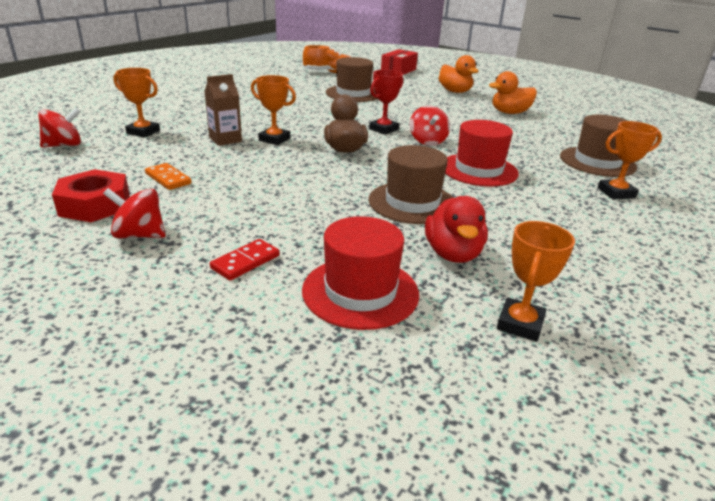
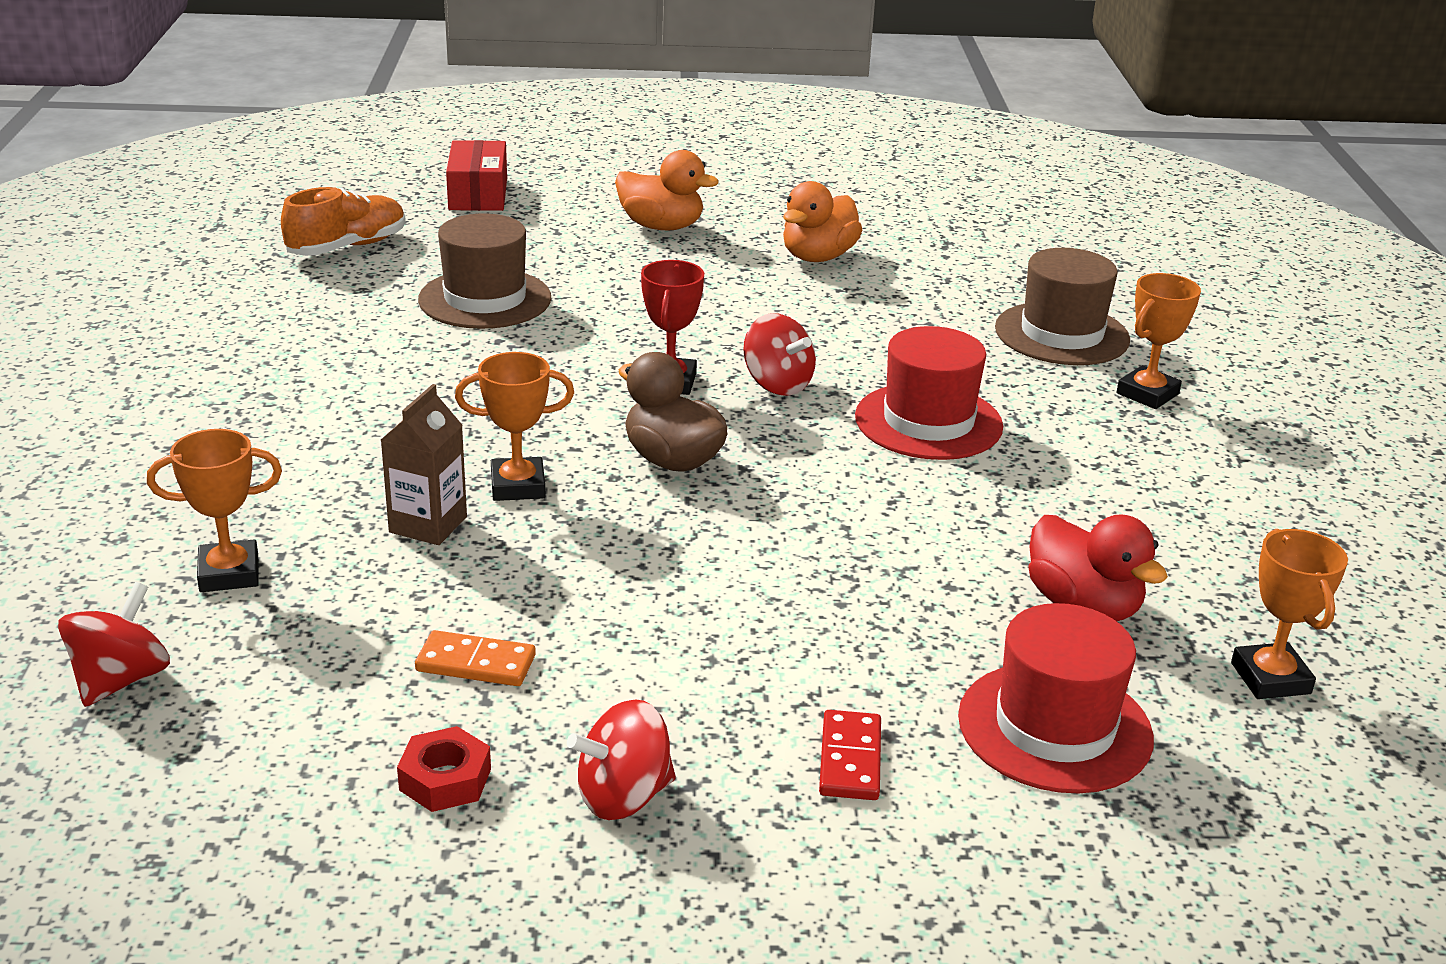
camera: 35 degrees left, 0 degrees up
(95, 205) = (445, 779): red nut -> red nut, size x0.60
(412, 202) = (921, 535): brown hat -> none

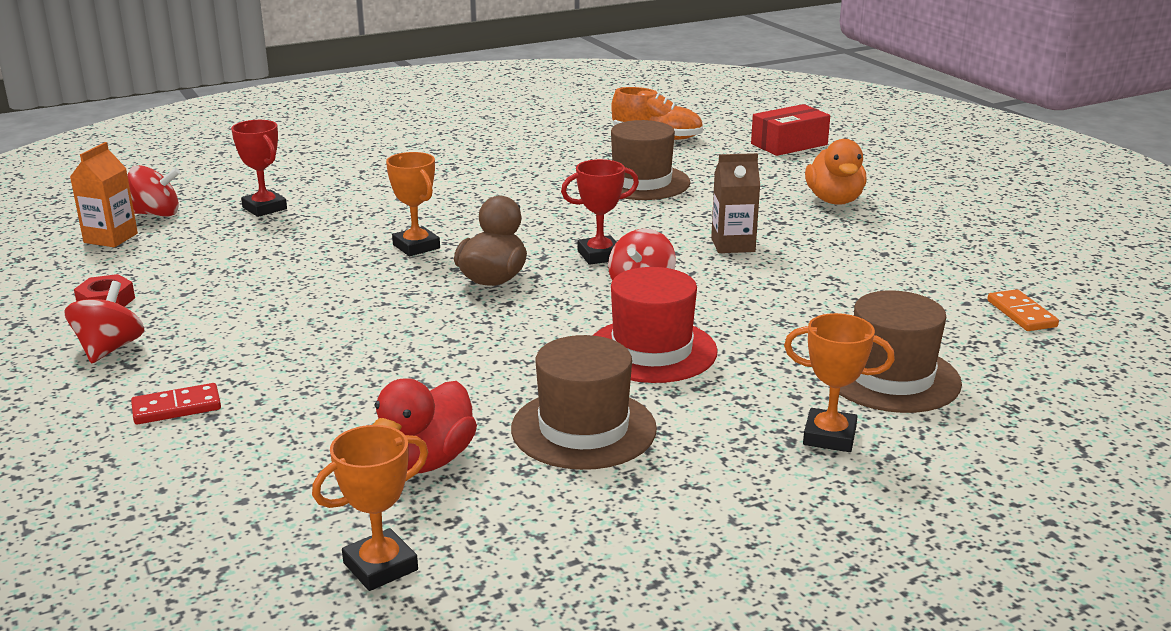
camera: 65 degrees right, 5 degrees down
(176, 743) = (111, 238): none -> orange carton
(229, 573) = (264, 208): orange trophy -> red trophy
(428, 524) = (351, 236): brown carton -> brown carton (733, 245)
(476, 663) = (218, 282): orange domino -> orange domino (1021, 314)
(623, 796) = (109, 349): red spinning top -> red spinning top turned 60 degrees clockwise
(818, 257) = (875, 258): orange duck -> none
(1055, 727) = (252, 475): red hat -> none
(1067, 502) = (583, 429): none -> brown hat

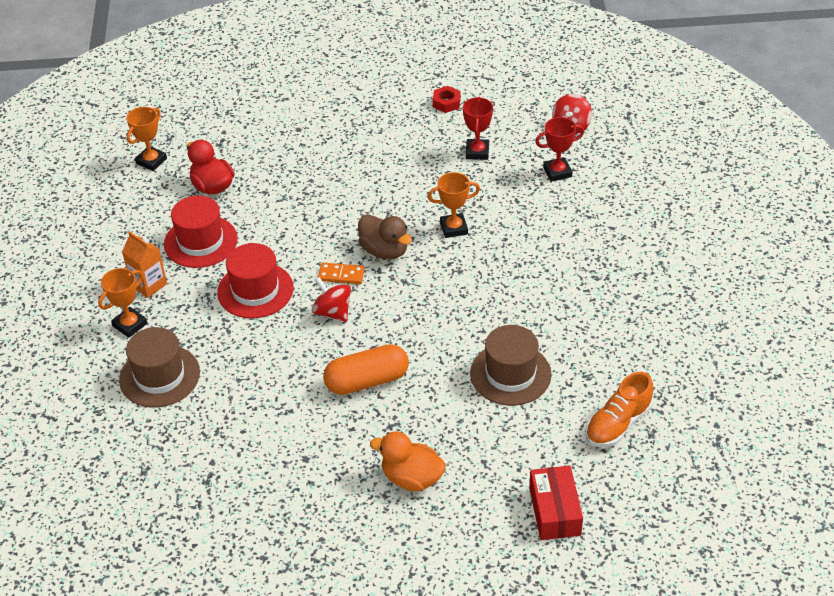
camera: 115 degrees right, 20 degrees up
(109, 349) = (388, 102): red spinning top -> none
(111, 238) = (539, 107): orange carton -> orange carton (149, 285)
(176, 407) = (313, 119): red domino -> none
(380, 566) = (151, 161): orange trophy -> orange trophy turned 45 degrees clockwise
(583, 429) = (200, 241): brown hat -> red hat
(599, 255) = (390, 308): red trophy -> red trophy (477, 152)
(733, 245) = (367, 381): brown carton -> orange capsule
(1021, 314) = (179, 481): orange domino -> orange domino (341, 275)

